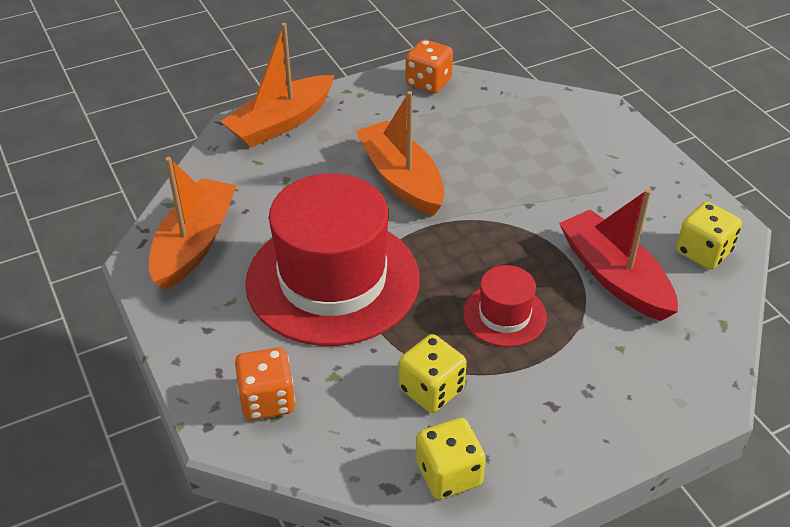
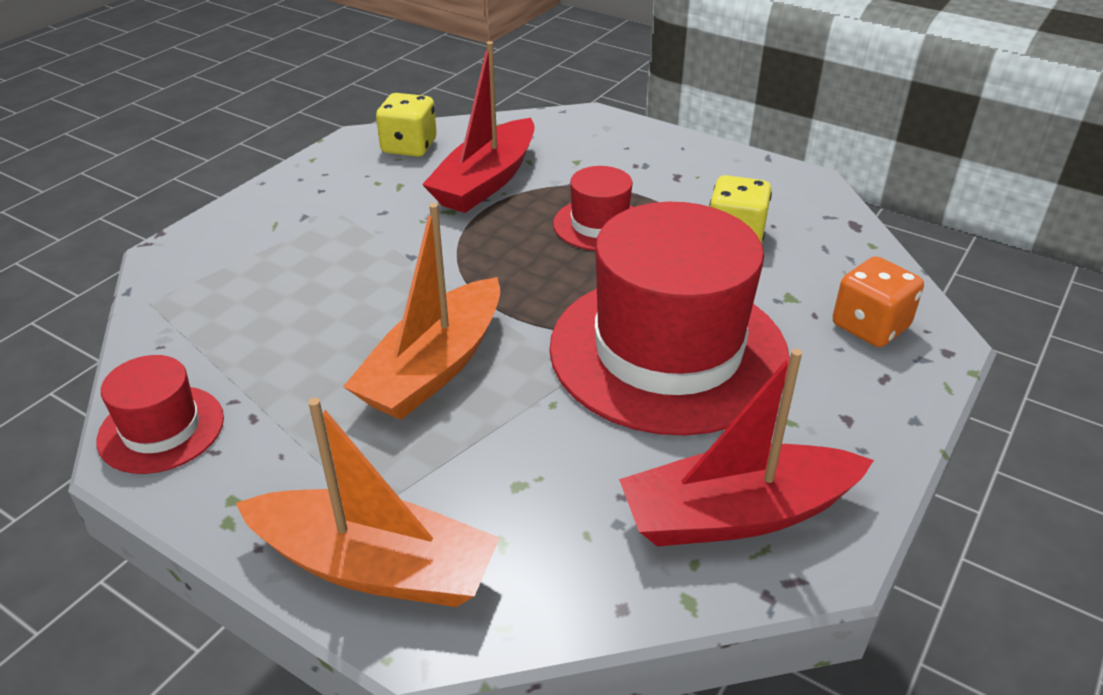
camera: 120 degrees left, 5 degrees down
(194, 243) = (736, 514): orange boat -> red boat
(428, 82) = (161, 429): orange dice -> red hat
(449, 474) = (805, 202): yellow dice -> none

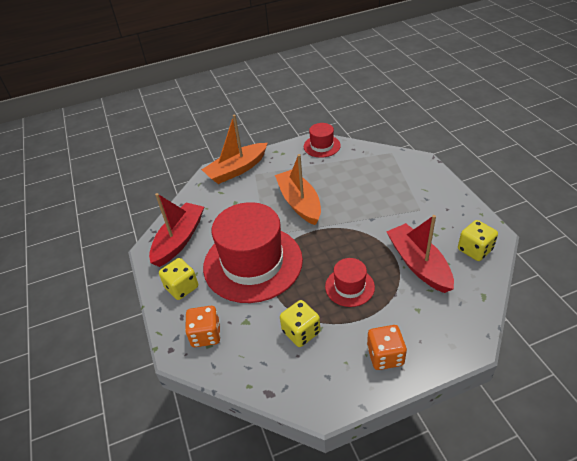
camera: 130 degrees right, 5 degrees up
(681, 162) = (385, 356): none -> orange dice
(836, 418) = (182, 287): none -> yellow dice

